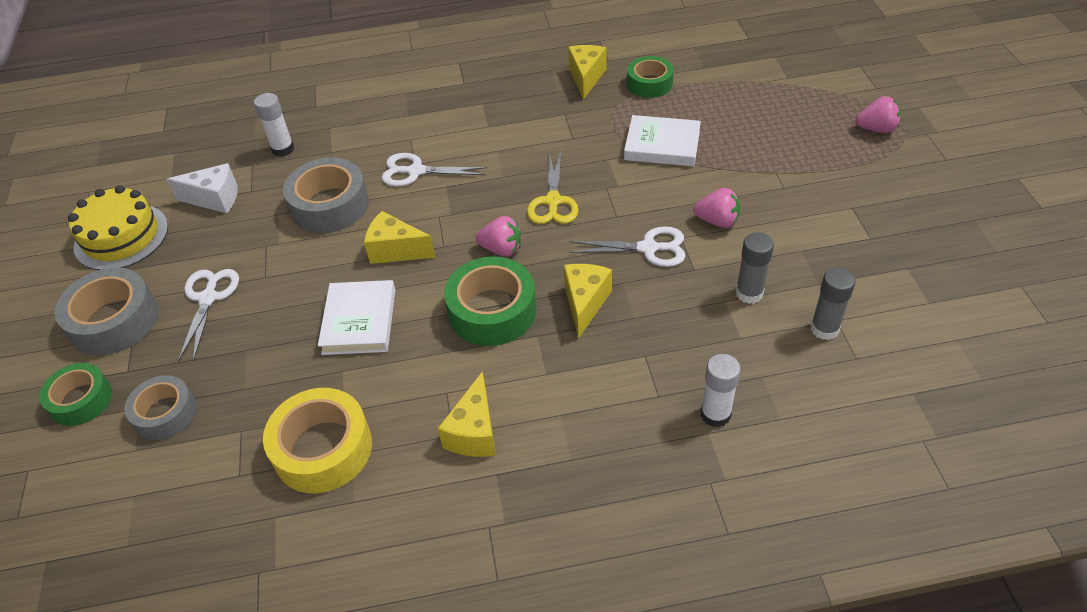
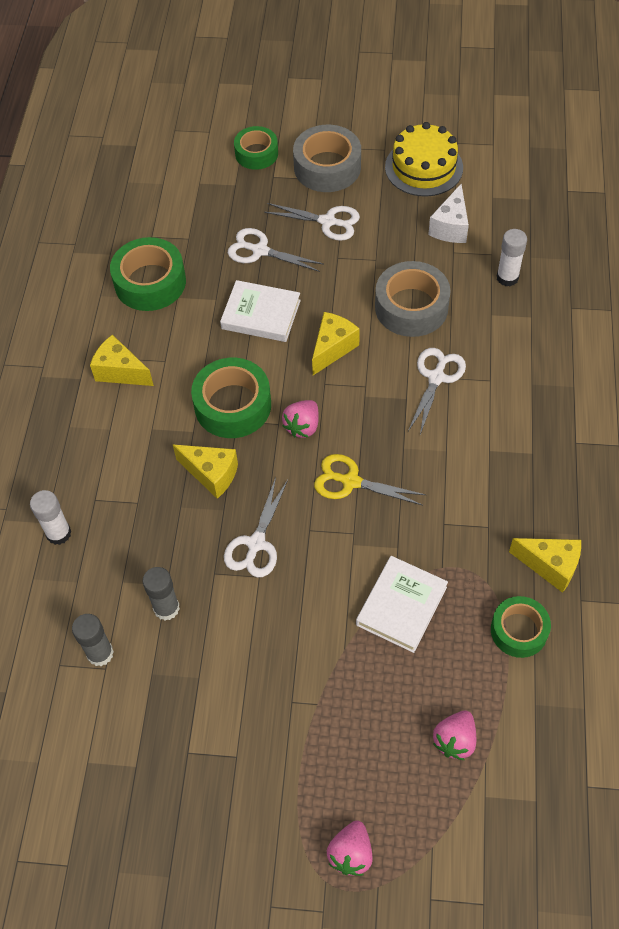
camera: 105 degrees right, 10 degrees up
(165, 413) = (223, 198): grey tape -> none
(259, 349) = (260, 251): none -> white scissors
(323, 449) = (150, 282): yellow tape -> green tape
(717, 221) = (267, 617): pink strawberry -> pink strawberry (455, 740)

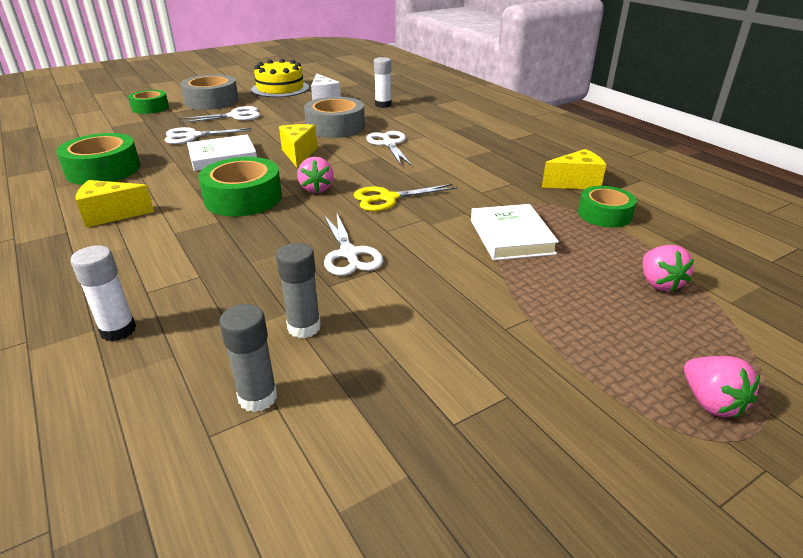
camera: 40 degrees left, 25 degrees down
(211, 474) = (262, 235): yellow cheese -> none

